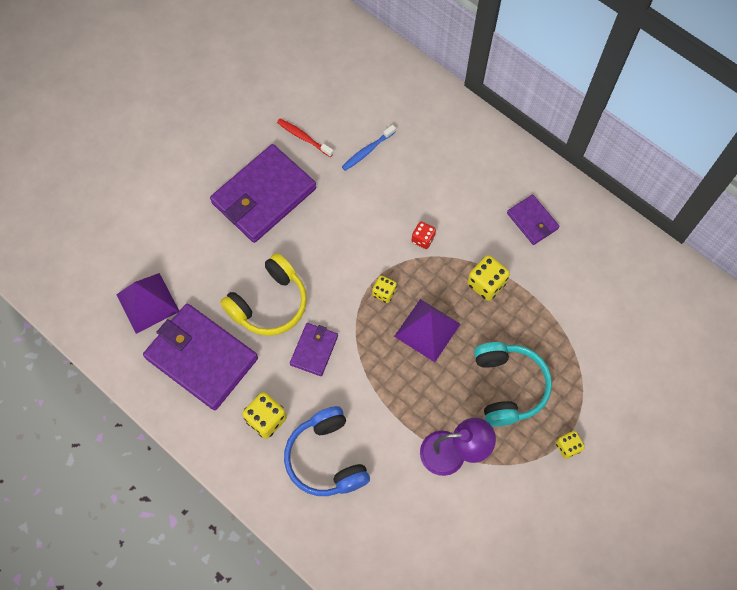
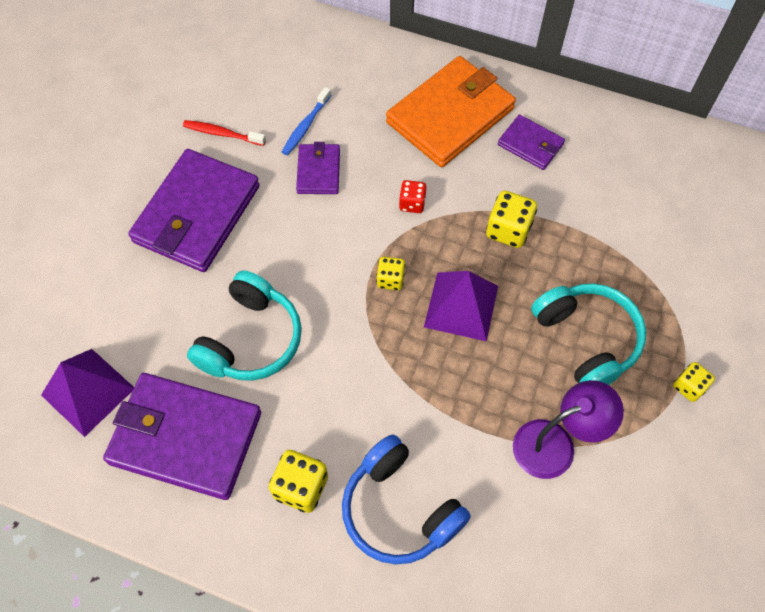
camera: 20 degrees left, 5 degrees down
(269, 303) = (251, 339): yellow headphones -> turquoise headphones
(314, 350) = (330, 377): purple wallet -> purple wallet (318, 171)
(480, 177) = (450, 115): none -> orange wallet

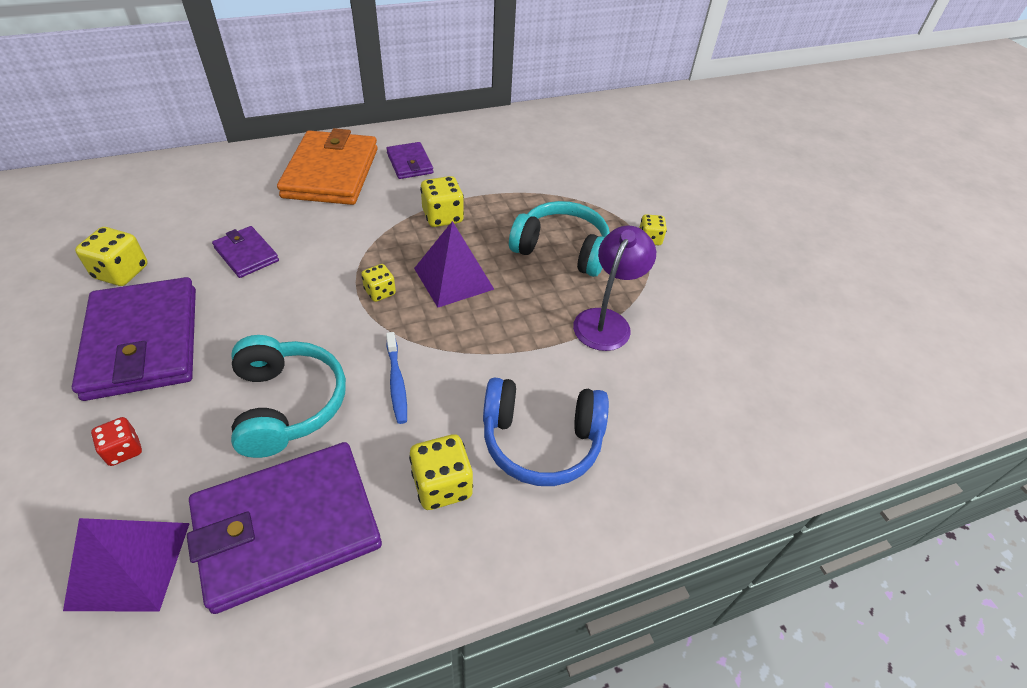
camera: 45 degrees left, 15 degrees down
(222, 134) = (121, 272): red toothbrush -> yellow dice
(306, 126) = (206, 231): blue toothbrush -> blue toothbrush (396, 382)
(412, 203) = (351, 237): red dice -> red dice (124, 450)
(530, 144) = (410, 163): purple wallet -> purple wallet turned 75 degrees clockwise

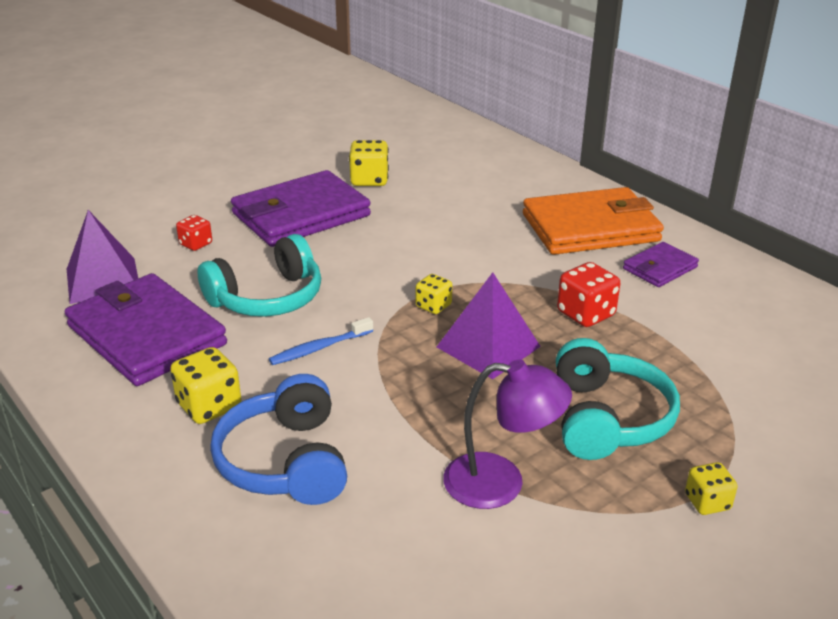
camera: 75 degrees right, 15 degrees down
(246, 254) = (431, 223): purple wallet -> none
(442, 217) = (586, 314): yellow dice -> red dice

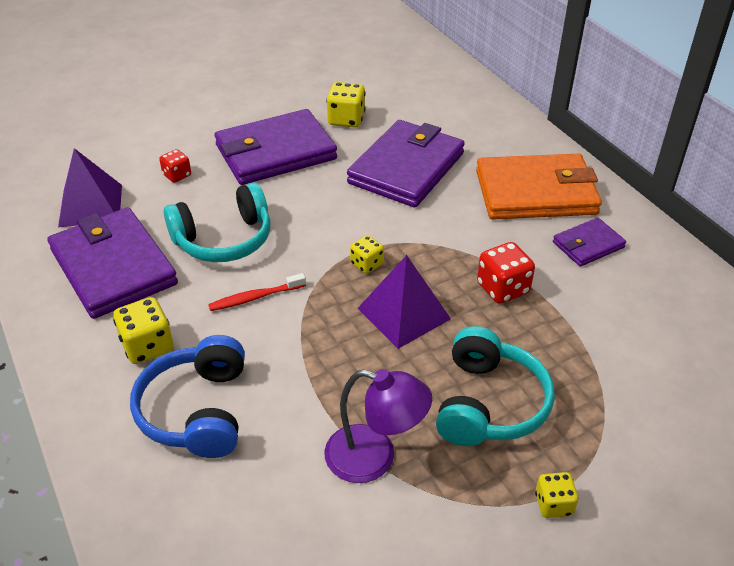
camera: 10 degrees right, 10 degrees up
(319, 348) = (255, 297): blue toothbrush -> red toothbrush
(448, 217) = (406, 168): none -> purple wallet

